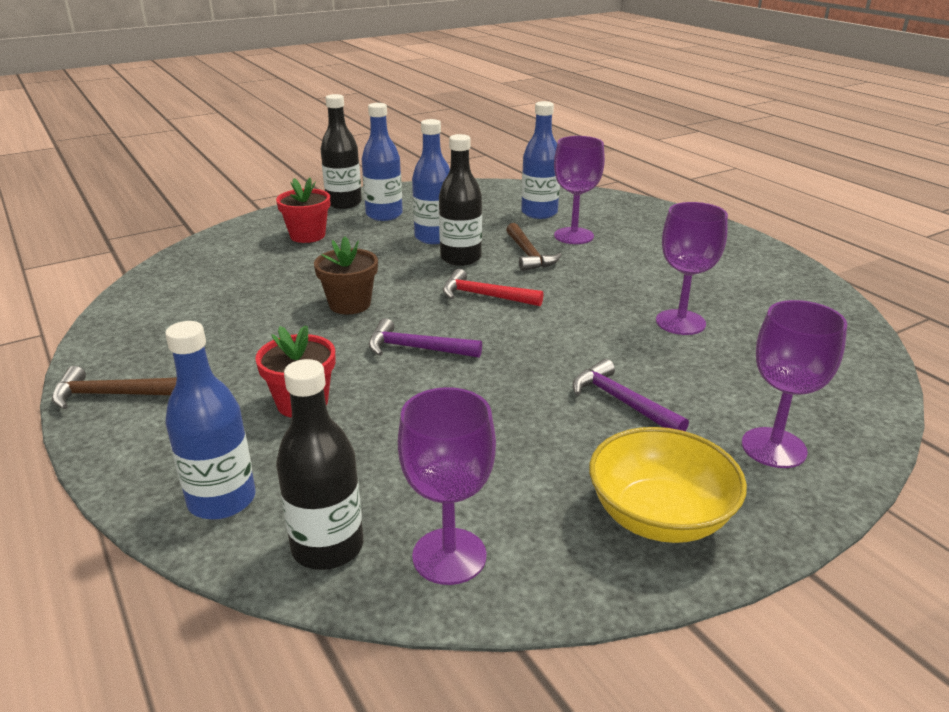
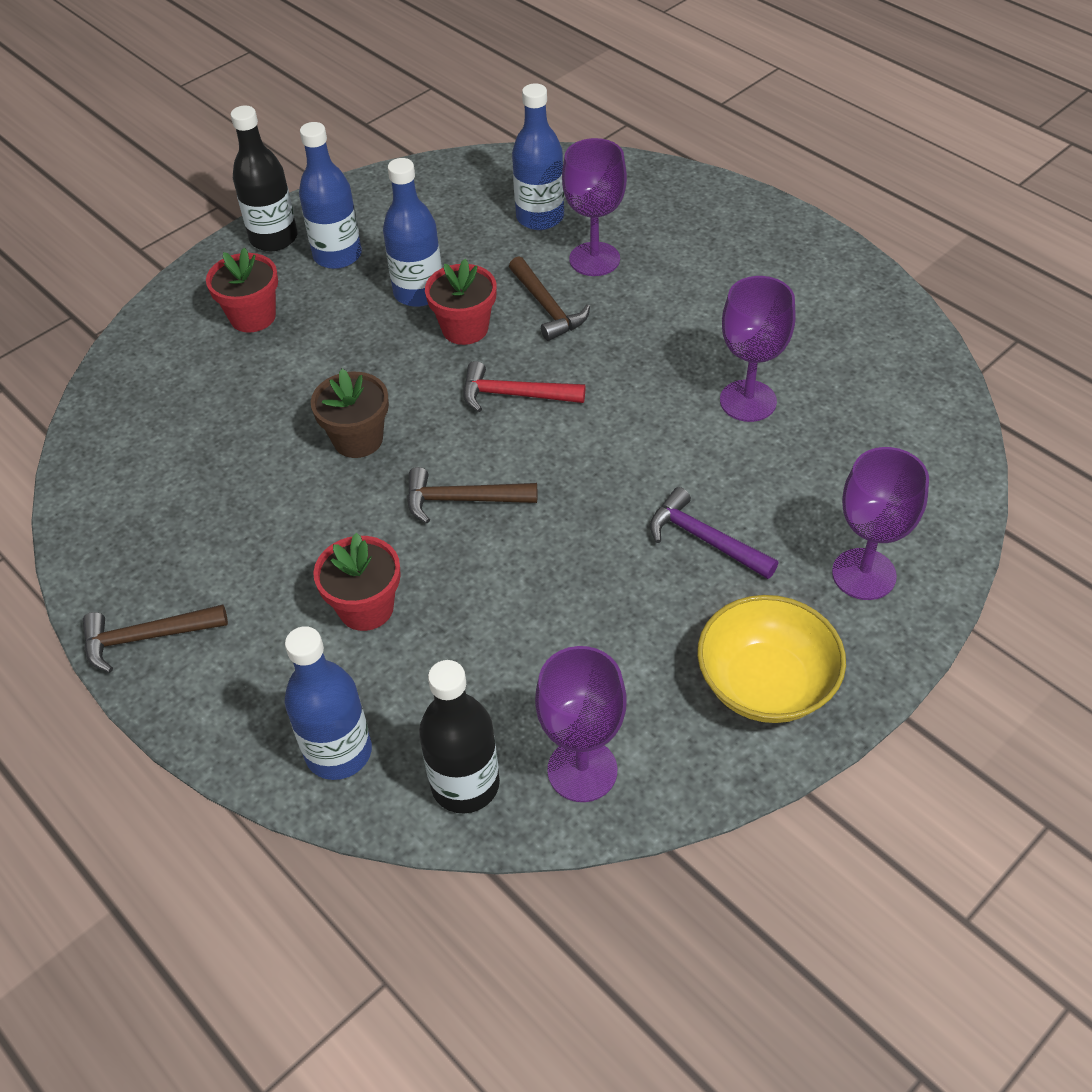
camera: 10 degrees left, 20 degrees up
(417, 348) = (462, 500): purple hammer -> brown hammer
(460, 258) = (465, 328): black bottle -> red flower pot

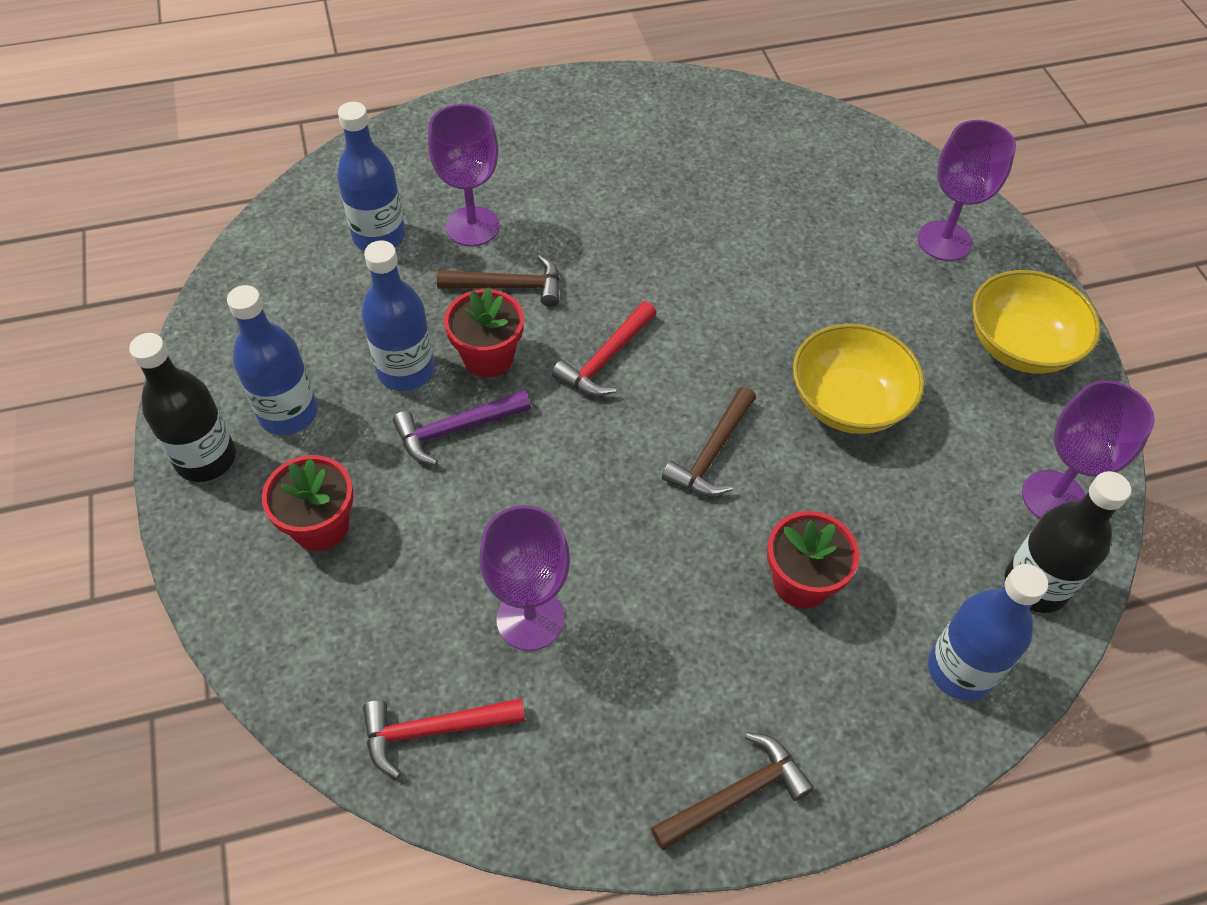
camera: 65 degrees left, 5 degrees up
(121, 448) = (434, 730): none -> red hammer
(147, 637) = (735, 795): brown hammer -> brown hammer turned 135 degrees counterclockwise
(358, 439) = (578, 503): brown flower pot -> none
(586, 571) = (848, 403): none -> yellow bowl
(705, 539) = (858, 312): purple hammer -> purple hammer (456, 429)
(748, 401) = (724, 215): purple goblet -> purple goblet (530, 619)

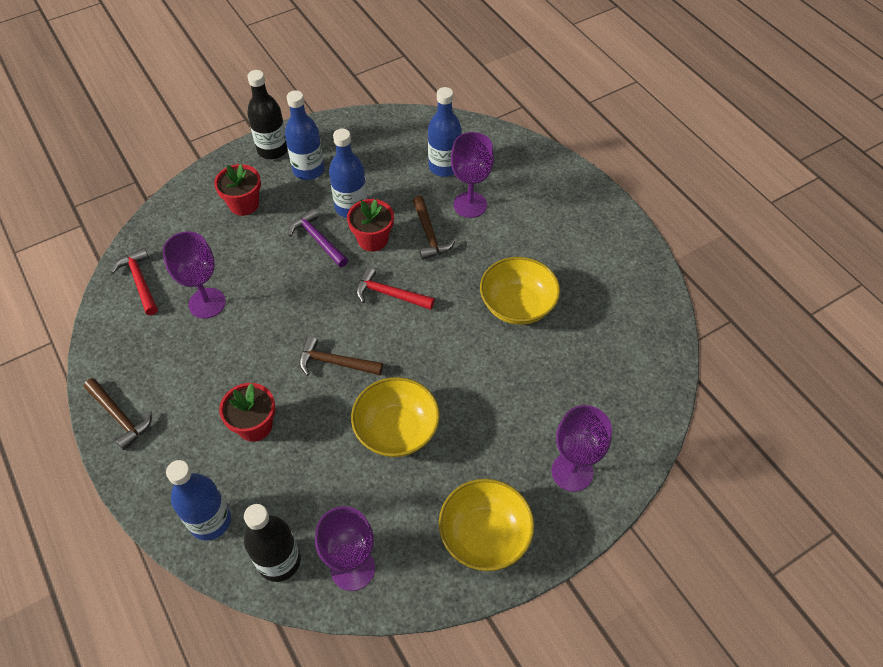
camera: 75 degrees right, 0 degrees up
(677, 224) = (517, 305): none -> yellow bowl

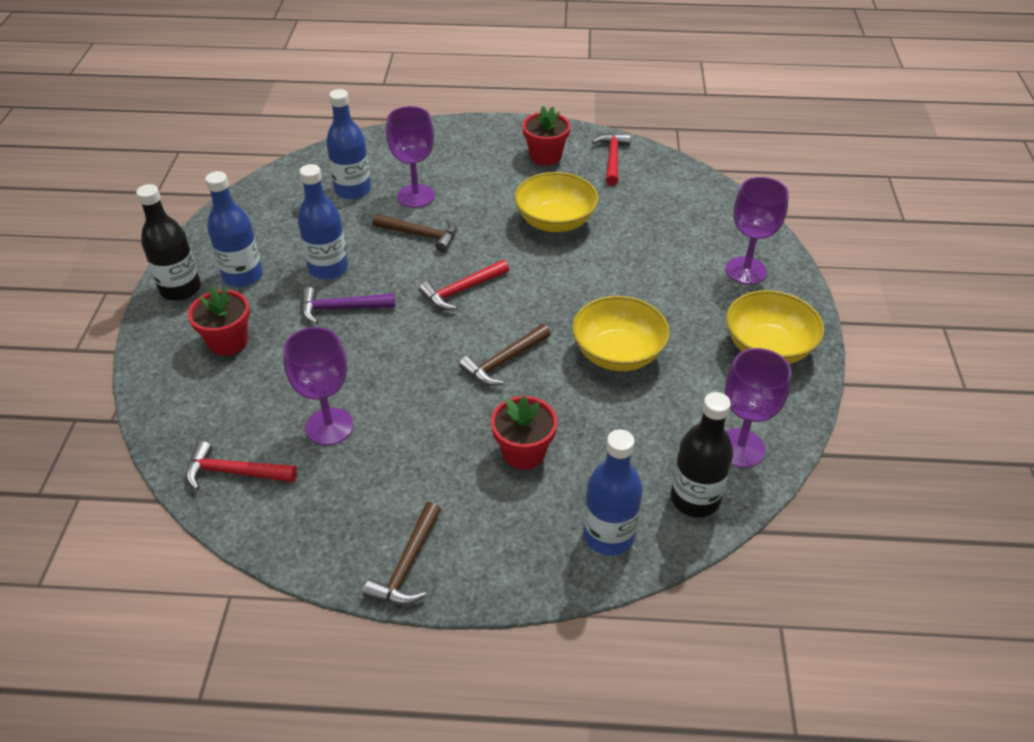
camera: 55 degrees left, 10 degrees down
(119, 416) = (407, 565): brown hammer -> brown hammer turned 120 degrees clockwise
(372, 239) = (385, 272): red flower pot -> red flower pot (545, 156)
(636, 298) = (612, 159): none -> red hammer

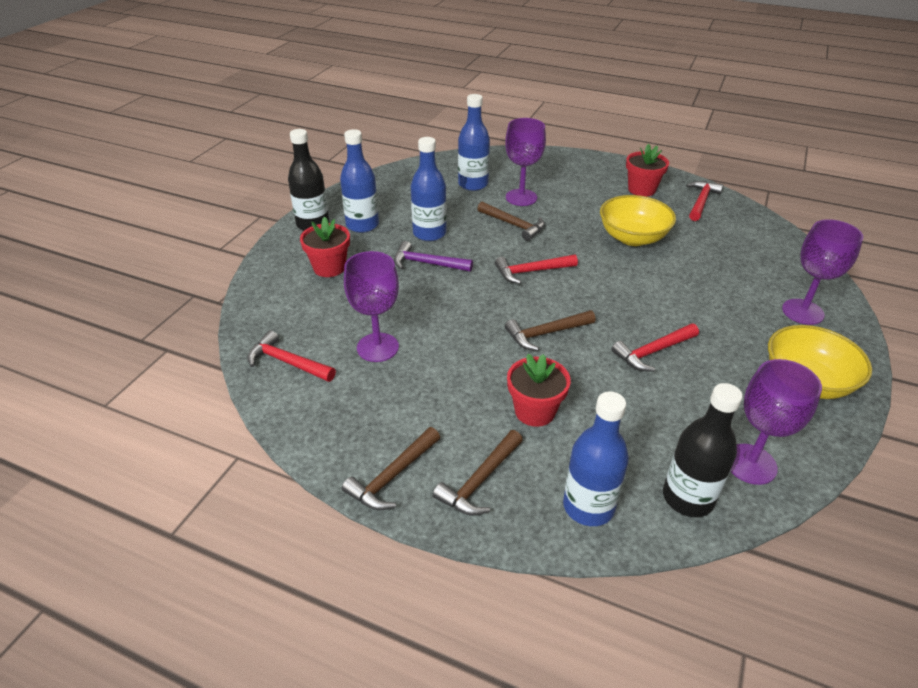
camera: 20 degrees right, 5 degrees down
(497, 542) = (480, 481): none -> brown hammer
(617, 354) = (653, 352): yellow bowl -> red hammer

